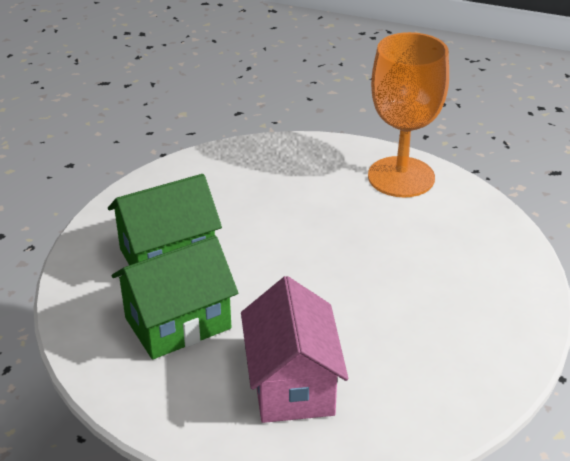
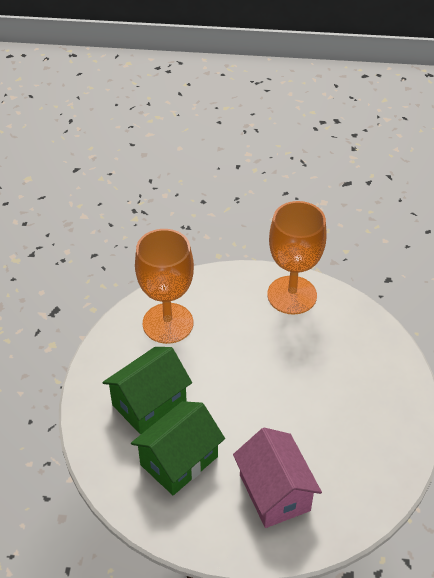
camera: 15 degrees left, 10 degrees up
(228, 180) = (168, 323): none -> orange goblet

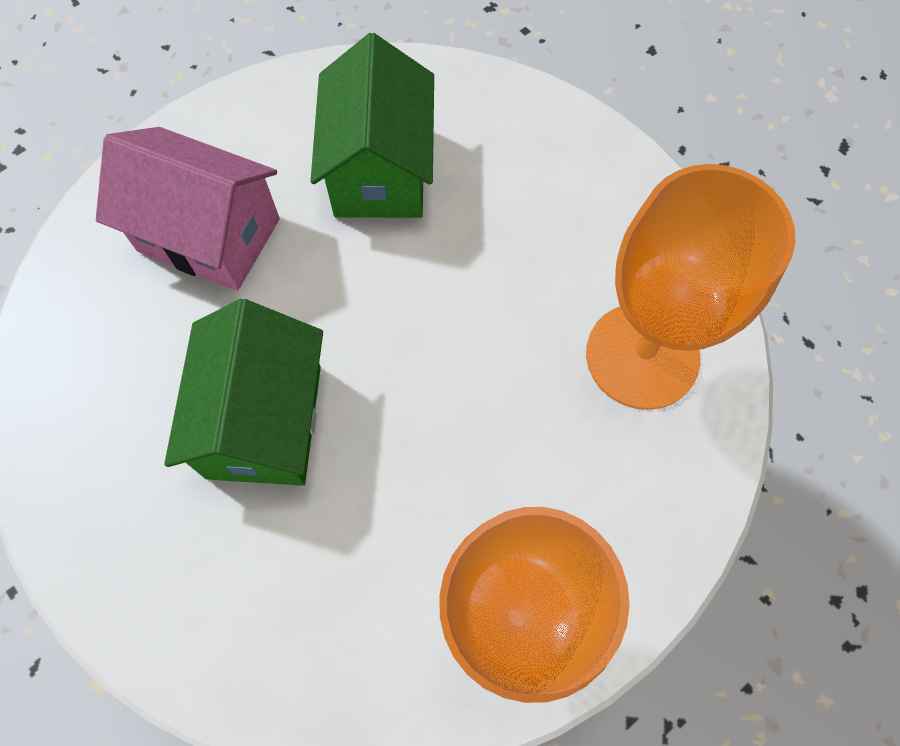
camera: 135 degrees right, 20 degrees up
(149, 403) = (509, 209): green house -> green house (264, 421)

